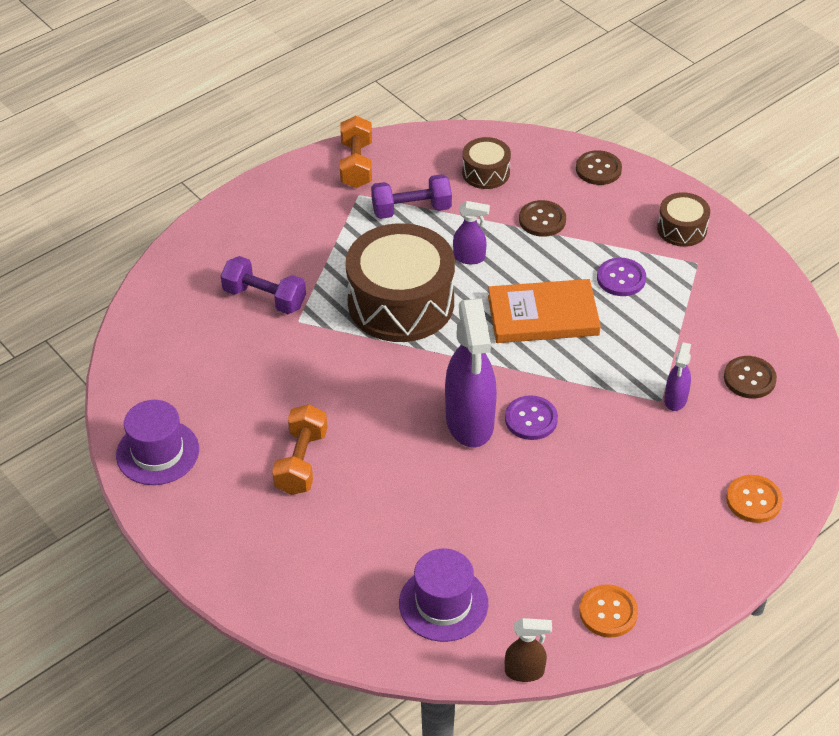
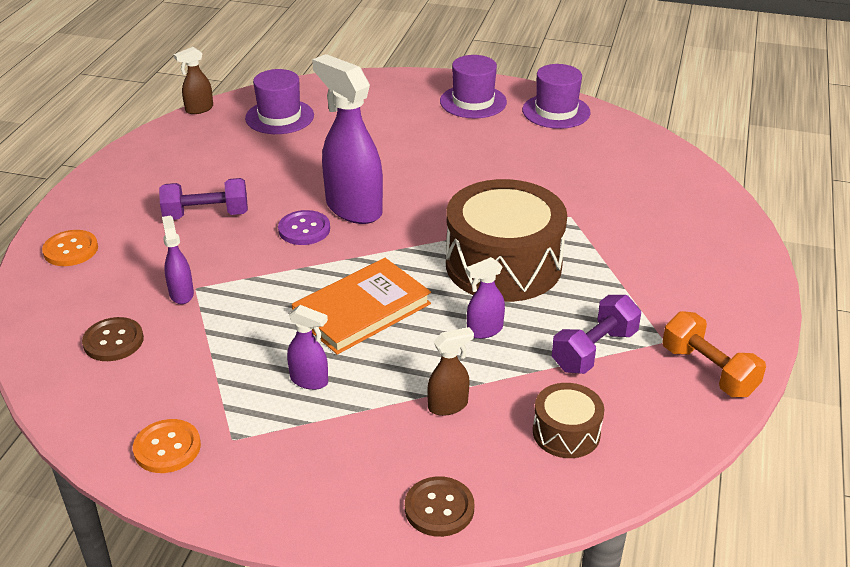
camera: 145 degrees right, 10 degrees down
(220, 514) = (473, 102): none -> purple hat
(264, 298) = (619, 219): purple dumbbell -> purple dumbbell (206, 215)
(301, 462) = (453, 142): orange dumbbell -> none
(542, 220) = (448, 406): brown button -> brown spray bottle
(608, 612) = (159, 150): orange button -> orange button (167, 448)
(621, 278) = (309, 380): purple button -> purple spray bottle
(682, 229) = (276, 474): brown drum -> none

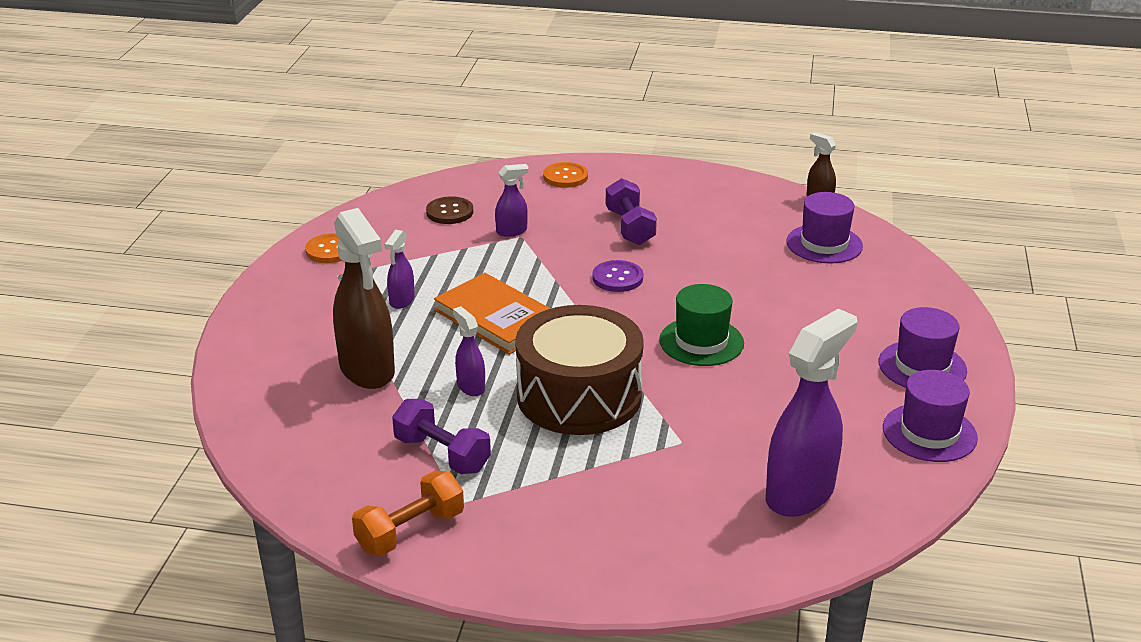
camera: 85 degrees right, 5 degrees down
(353, 208) = (661, 301): purple spray bottle -> purple spray bottle (800, 493)
(425, 193) = (701, 342): none -> green hat
(439, 508) = (251, 371): brown button -> none
(448, 406) = (367, 370): brown spray bottle -> brown spray bottle, size x2.08
(566, 433) = (328, 435): brown drum -> none

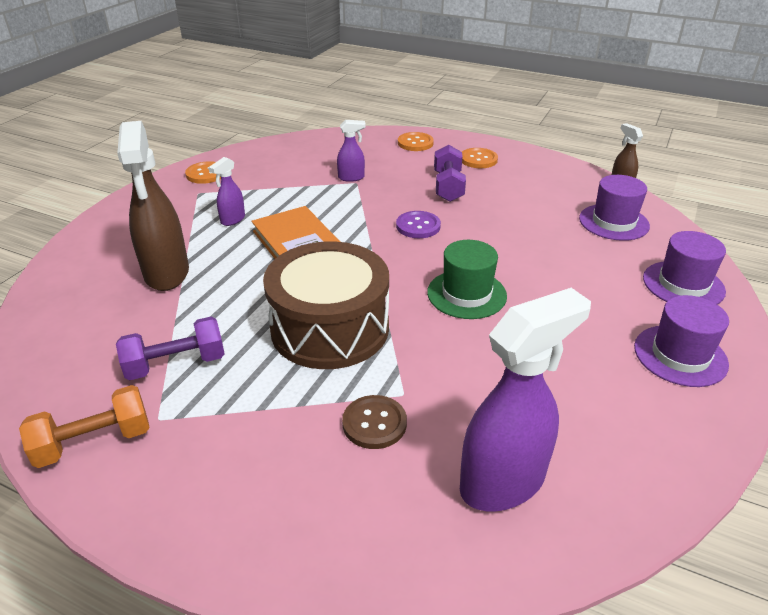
camera: 15 degrees right, 5 degrees up
(442, 454) = (176, 364): purple dumbbell -> purple dumbbell turned 75 degrees counterclockwise
(449, 212) = (312, 158): brown button -> brown button (374, 423)
(470, 386) = (241, 302): purple spray bottle -> none
(650, 189) = (478, 159): none -> orange button
(929, 433) = (671, 434): purple hat -> purple hat (683, 284)

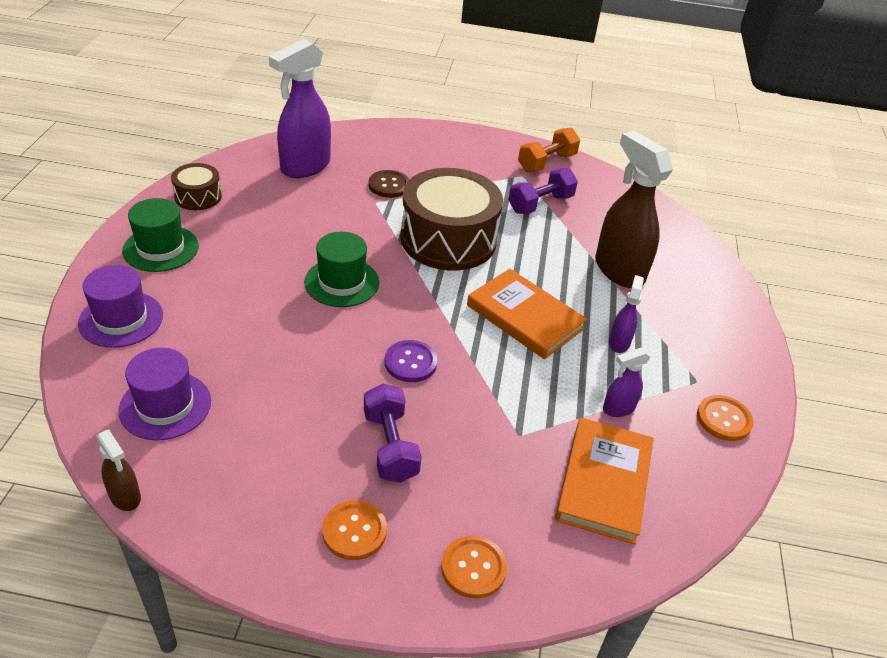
camera: 160 degrees right, 5 degrees up
(317, 159) = (604, 482): none -> orange book
(351, 178) = (531, 444): purple spray bottle -> purple spray bottle (618, 408)
(664, 435) = (198, 197): none -> brown drum
(680, 355) = (161, 248): purple hat -> green hat

